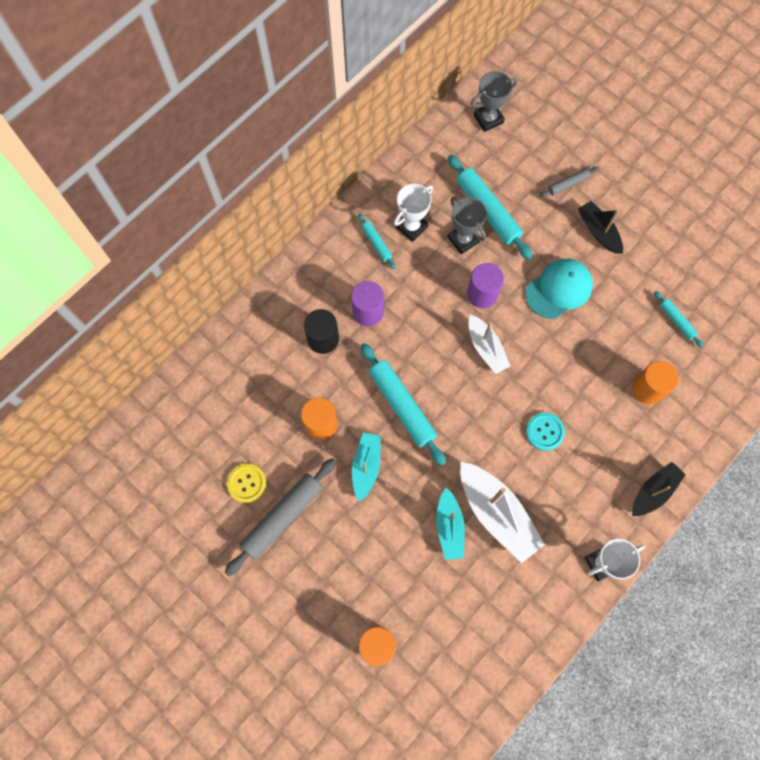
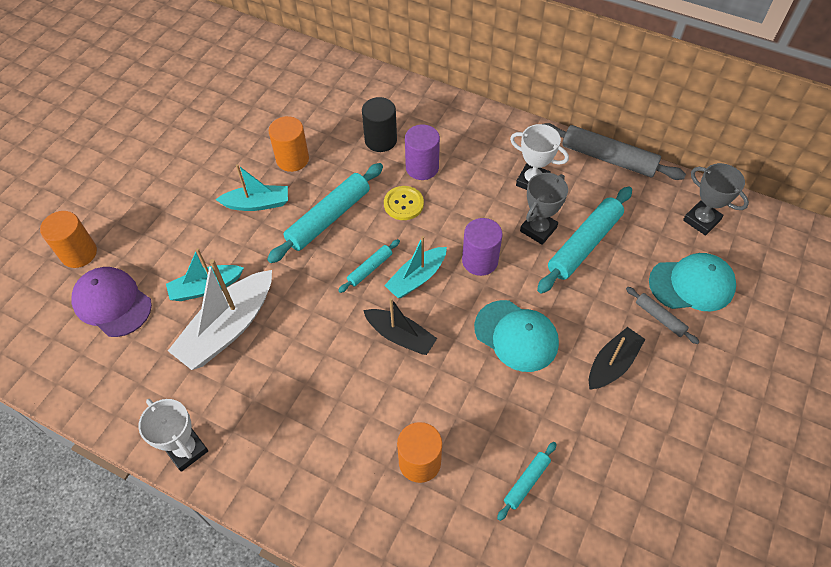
camera: 75 degrees right, 15 degrees down
(246, 483) = (223, 121): yellow button -> yellow button (403, 204)
(282, 517) = (195, 153): grey rolling pin -> grey rolling pin (608, 158)
(376, 243) = (500, 157): turquoise rolling pin -> turquoise rolling pin (370, 269)
(444, 615) = (112, 303): none -> purple cap
(486, 348) = (416, 278): white boat -> turquoise boat
(544, 151) = (692, 284): none -> turquoise cap
(545, 432) = (333, 356): turquoise button -> none
(653, 491) = (286, 494): black boat -> black boat (400, 336)

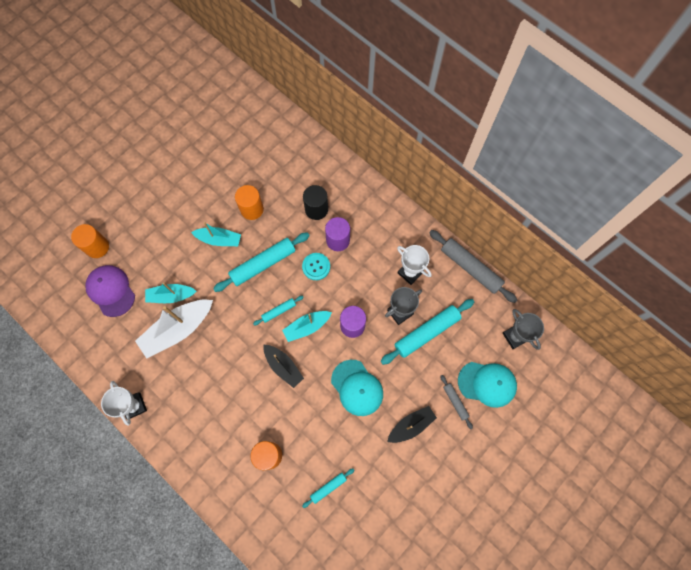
camera: 15 degrees right, 15 degrees up
(403, 204) = (316, 267): yellow button -> turquoise button

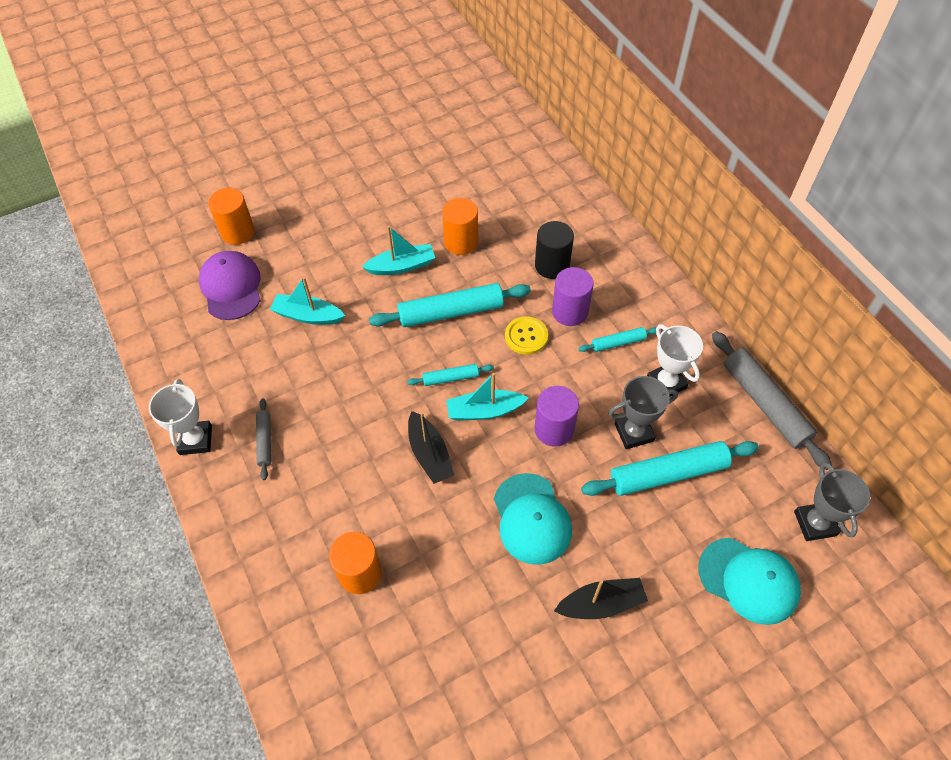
camera: 20 degrees right, 15 degrees down
(178, 330) = (299, 360): white boat -> none
(219, 239) = (402, 266): turquoise boat -> turquoise boat turned 45 degrees counterclockwise
(316, 267) = (526, 336): turquoise button -> yellow button
(328, 487) = (434, 654): turquoise rolling pin -> turquoise rolling pin (618, 342)
(455, 402) = (686, 591): grey rolling pin -> grey rolling pin (265, 441)

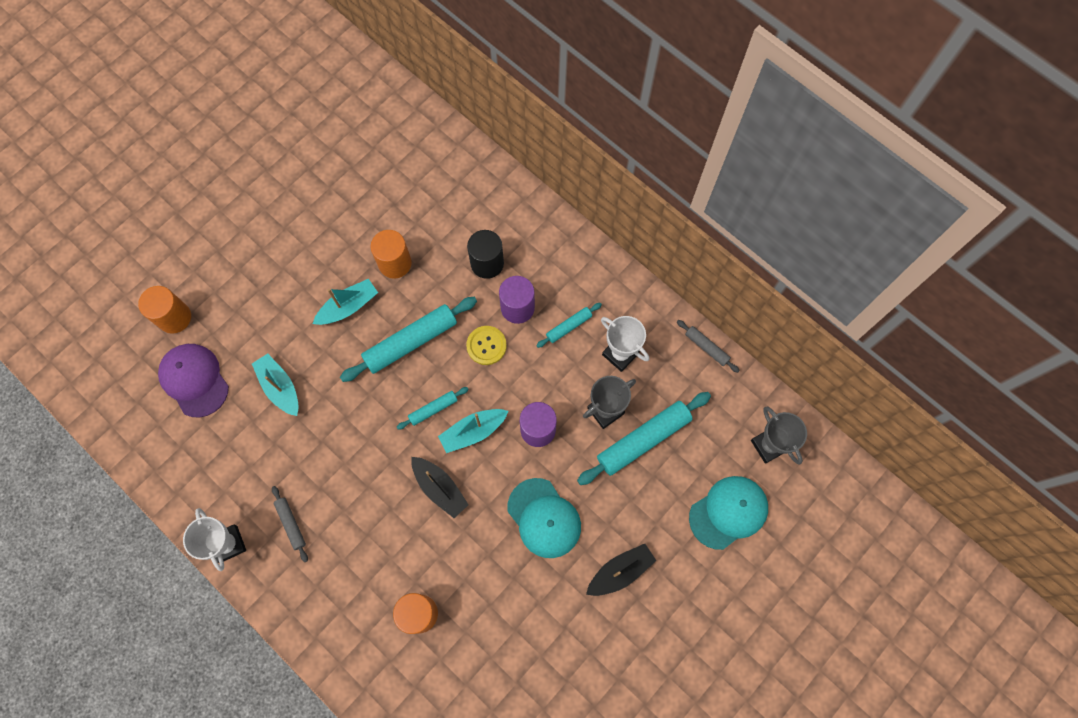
camera: 20 degrees left, 15 degrees up
(308, 316) = (280, 387): turquoise boat -> turquoise boat turned 60 degrees clockwise
(748, 580) = (728, 512): turquoise cap -> turquoise cap turned 45 degrees counterclockwise
(765, 403) = (706, 347): grey rolling pin -> grey rolling pin, size x0.51

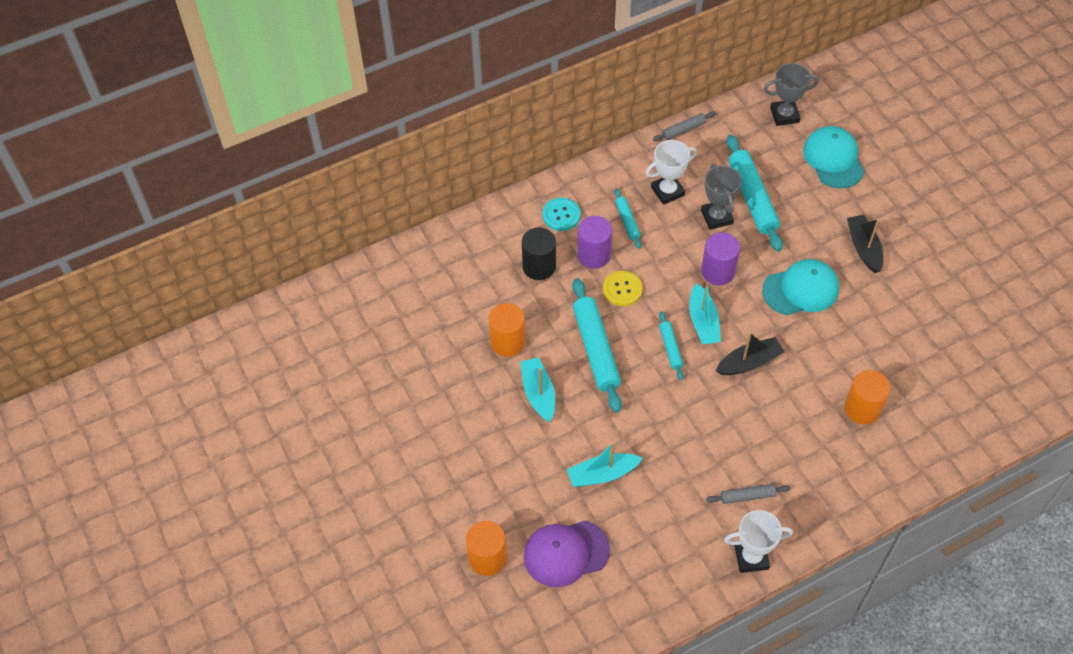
camera: 70 degrees left, 15 degrees down
(554, 264) = (561, 215): none -> turquoise button

